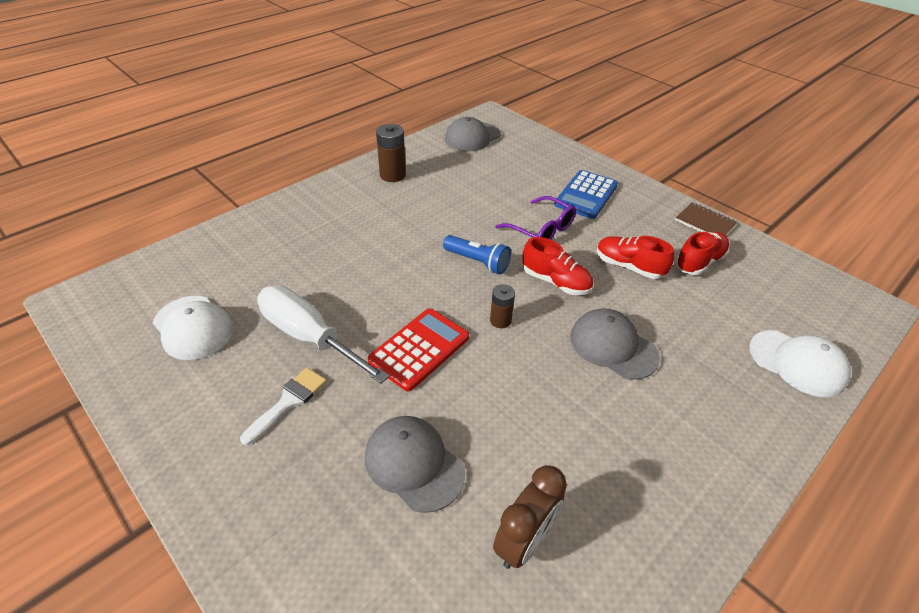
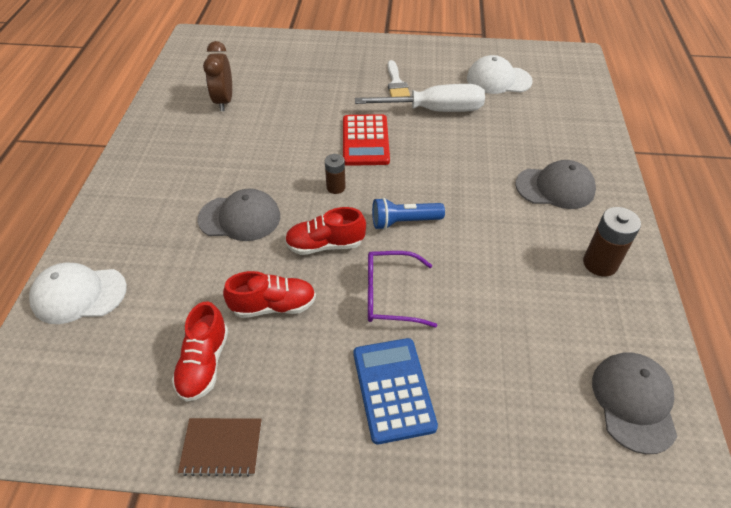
camera: 140 degrees right, 5 degrees up
(414, 464) = (304, 97): grey cap -> grey cap (555, 187)

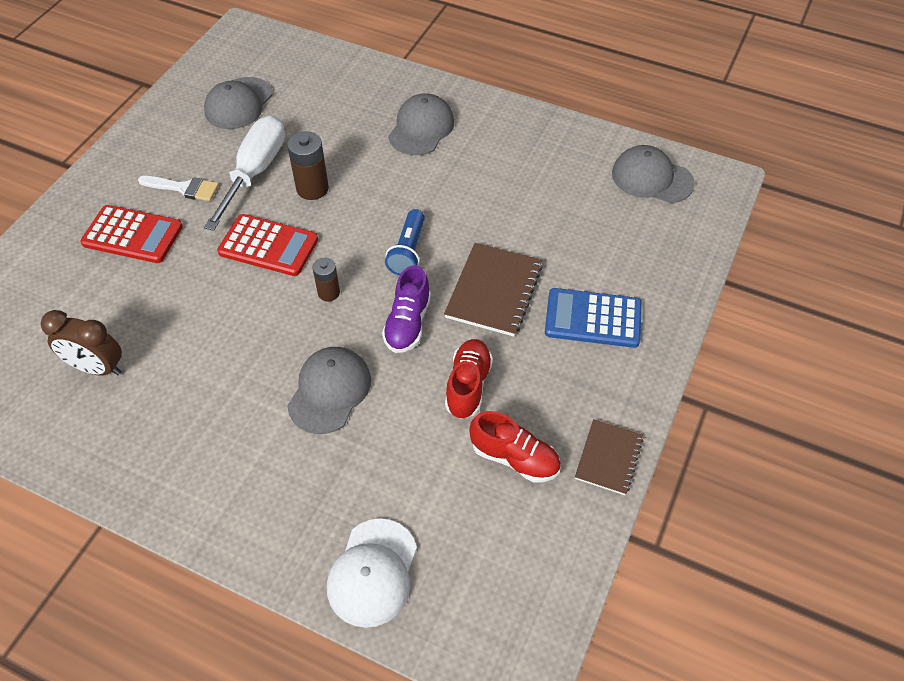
camera: 70 degrees left, 5 degrees up
(325, 245) = (408, 323): red shoe -> purple shoe
(340, 77) = (132, 235): none -> red calculator
(389, 295) = (494, 291): purple glasses -> brown notebook
(498, 80) = (238, 103): white cap -> grey cap
(600, 263) = (521, 138): brown battery -> brown battery (312, 188)

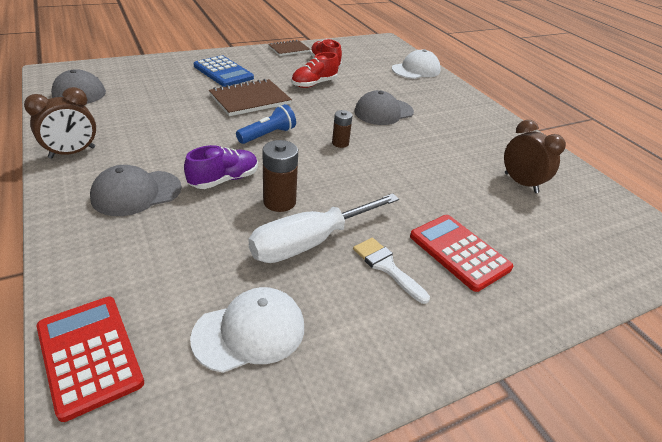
camera: 145 degrees left, 15 degrees down
(238, 103) = (249, 332): grey cap -> white cap
(268, 246) = (353, 185): red calculator -> red calculator (89, 354)
(408, 323) = (312, 112): purple shoe -> purple shoe (224, 180)
(520, 124) = (72, 153): none -> brown clock

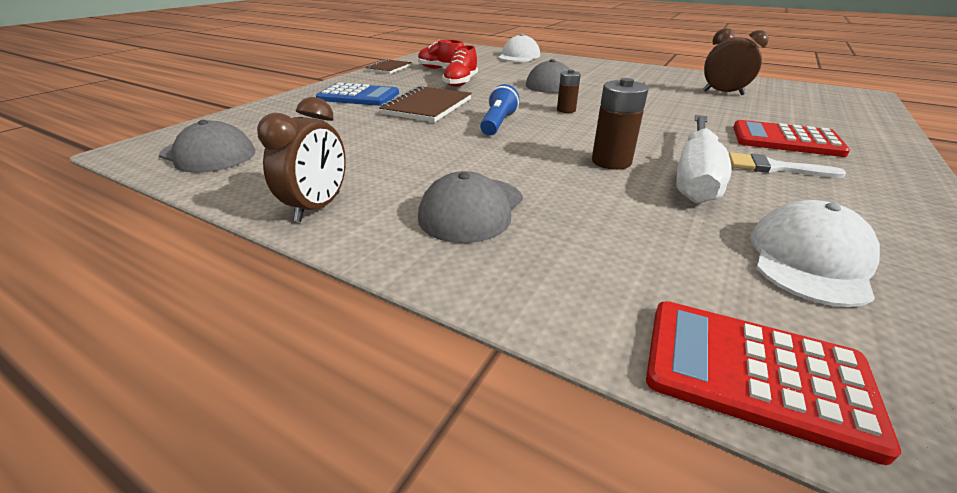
camera: 30 degrees left, 5 degrees down
(224, 180) = (532, 165): purple shoe -> none

